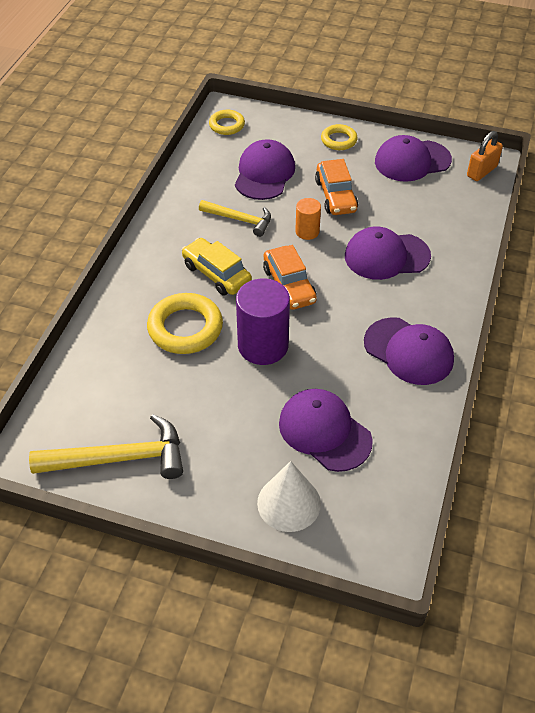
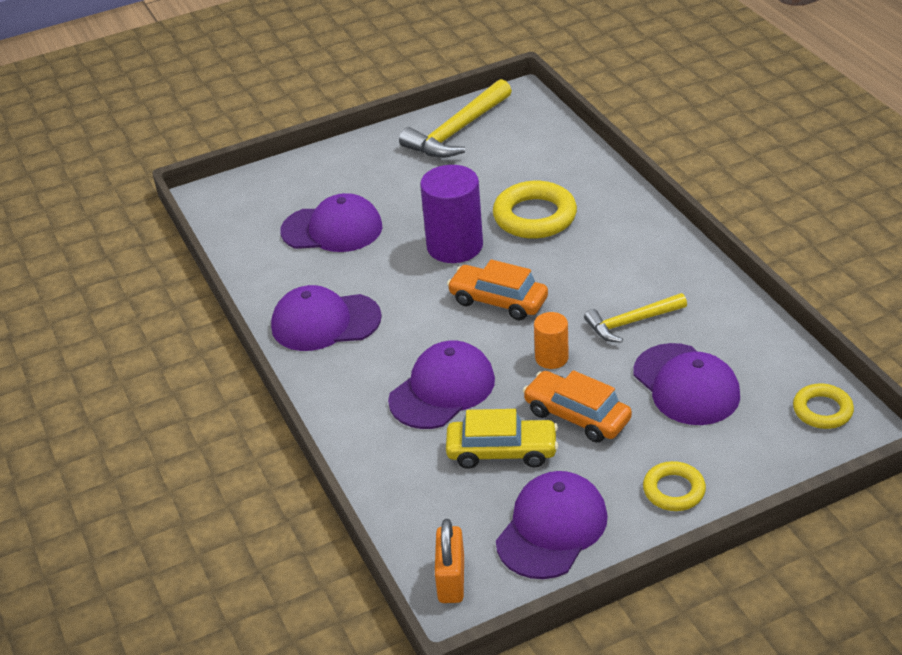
camera: 140 degrees right, 10 degrees down
(216, 274) = (575, 266): yellow car -> yellow car (502, 452)
(289, 503) = (310, 181): white cone -> none

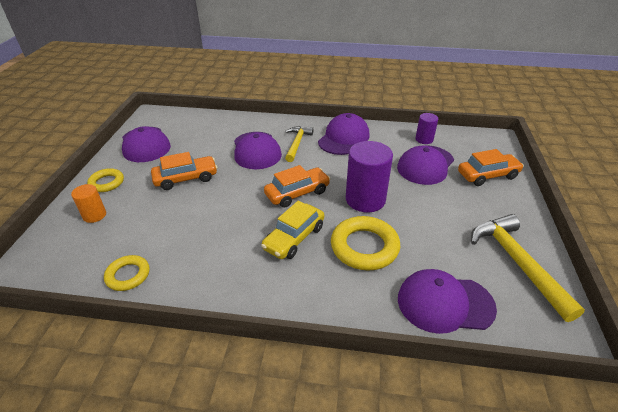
camera: 120 degrees right, 0 degrees up
(263, 251) = (424, 139): none -> purple cylinder
(313, 180) = (487, 175): none -> orange car
(451, 580) = (163, 117): orange padlock -> none
(502, 452) = (199, 150): yellow car -> yellow car (294, 238)
(551, 358) = (232, 190): orange cylinder -> orange cylinder (94, 215)
(631, 322) = (217, 232): yellow hammer -> yellow hammer (297, 143)
(686, 385) = (148, 224): purple cap -> purple cap (444, 303)
(822, 410) = (53, 265): yellow ring -> yellow ring (128, 275)

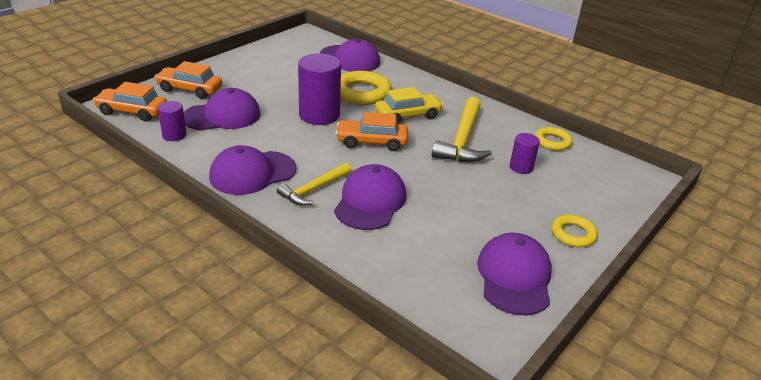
camera: 150 degrees left, 5 degrees down
(94, 215) = (585, 200): orange cylinder -> none
(157, 225) = (521, 167): none -> purple cylinder
(186, 178) = (475, 201): orange car -> orange car (132, 111)
(517, 263) = (278, 54): yellow hammer -> yellow hammer (462, 140)

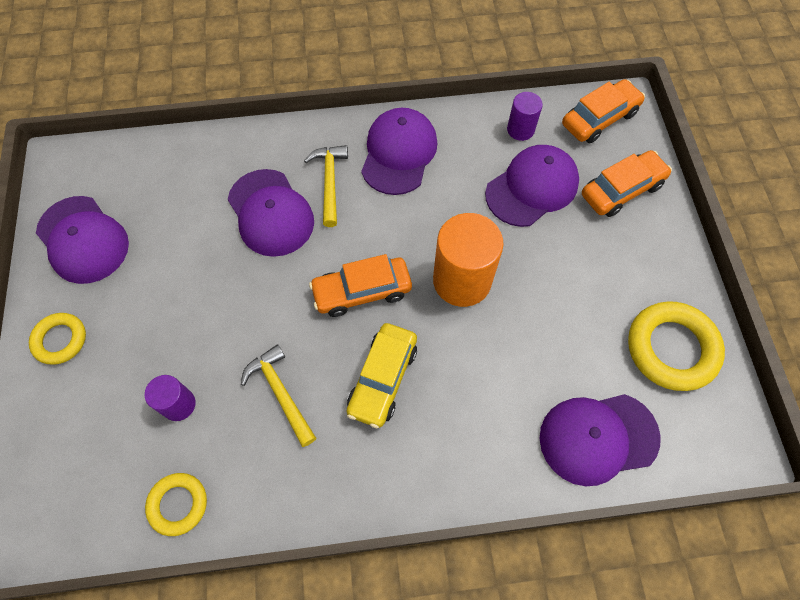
camera: 135 degrees right, 30 degrees up
(222, 116) = (532, 188): purple cap -> purple cap turned 150 degrees counterclockwise
(319, 115) = (462, 280): purple cylinder -> orange cylinder
(362, 93) = (481, 371): yellow ring -> yellow ring (671, 348)
(372, 142) = (362, 291): orange car -> orange car turned 150 degrees counterclockwise
(462, 140) = (280, 393): yellow hammer -> yellow hammer, size x0.63

